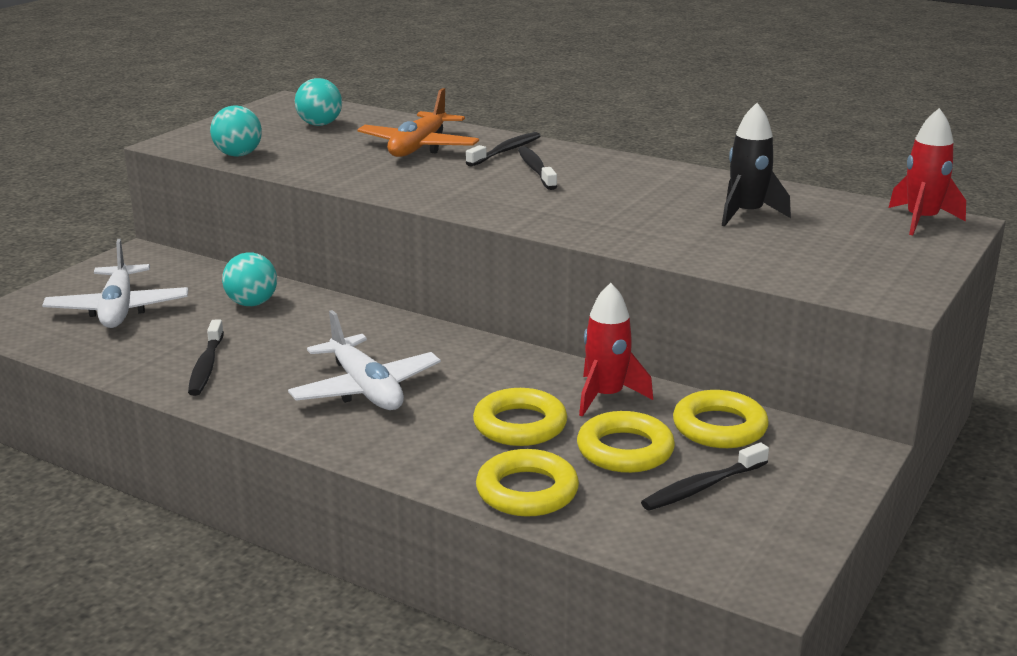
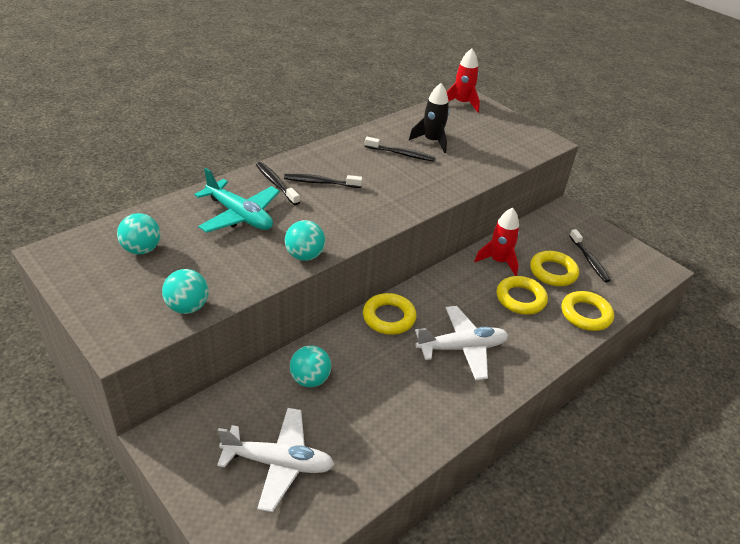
camera: 75 degrees left, 15 degrees up
(206, 366) = (403, 420): black toothbrush -> black toothbrush (401, 154)
(366, 184) = (304, 256): none -> turquoise ball
(419, 147) = (239, 215): orange plane -> turquoise plane
(719, 427) = (538, 237): yellow ring -> yellow ring (389, 317)

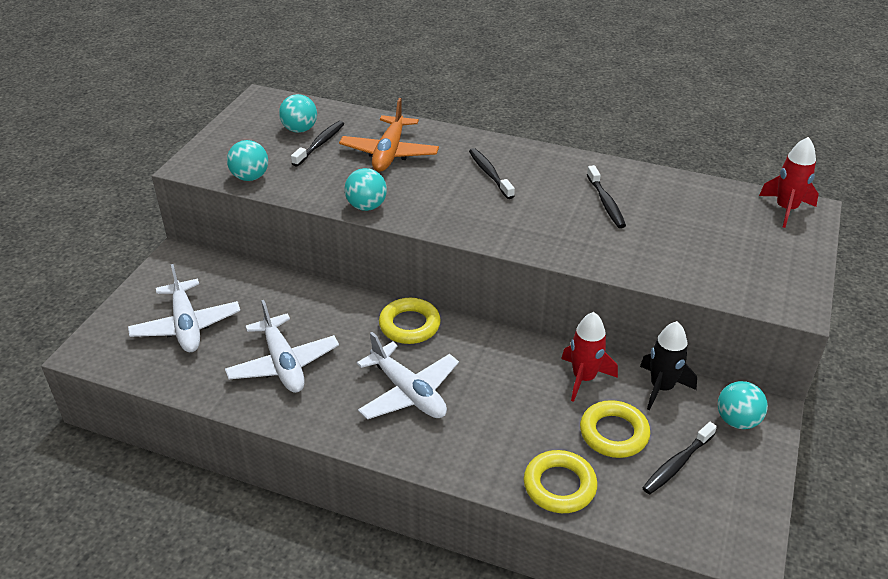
camera: 65 degrees right, 0 degrees up
(239, 215) = (389, 153): turquoise plane -> orange plane
(276, 183) = (458, 151): black toothbrush -> black toothbrush (320, 144)
(310, 379) = (289, 306): turquoise ball -> turquoise ball (737, 420)
(381, 409) = (283, 364): none -> white plane
(432, 141) = (662, 214): black rocket -> black rocket (661, 388)
(520, 299) = (532, 417): yellow ring -> none

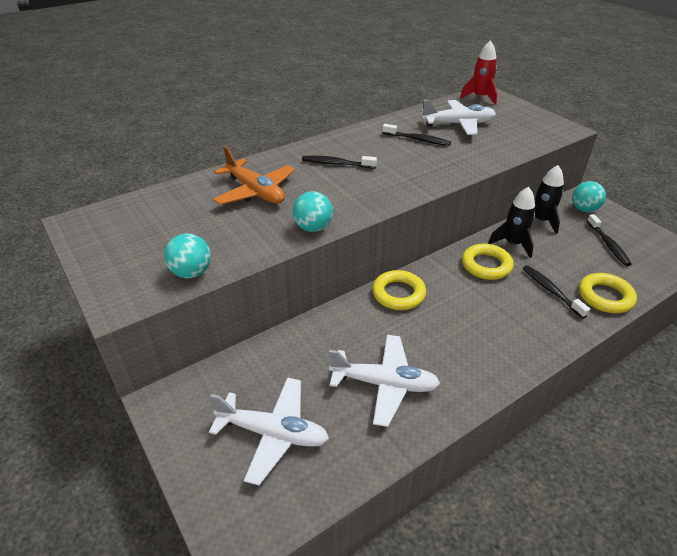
camera: 55 degrees left, 0 degrees up
(300, 129) = (158, 220): turquoise ball -> none
(320, 144) = (195, 218): black toothbrush -> black toothbrush (551, 291)
(408, 392) = (472, 326): white plane -> white plane (458, 124)
(584, 378) = (513, 244): red rocket -> black rocket
(614, 433) = (569, 255): yellow ring -> yellow ring (486, 265)

